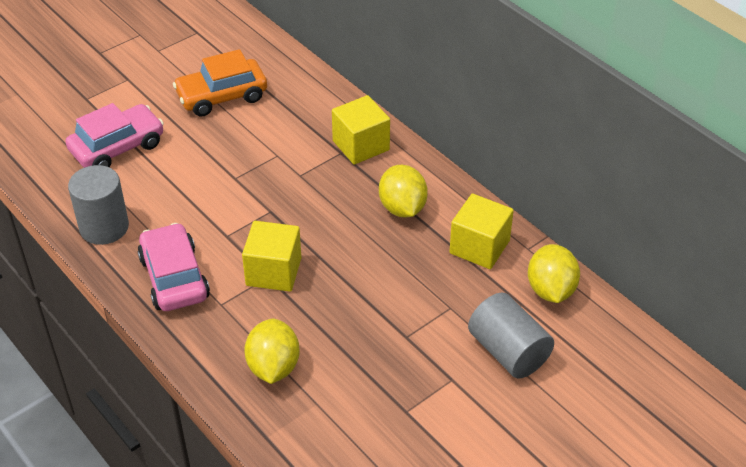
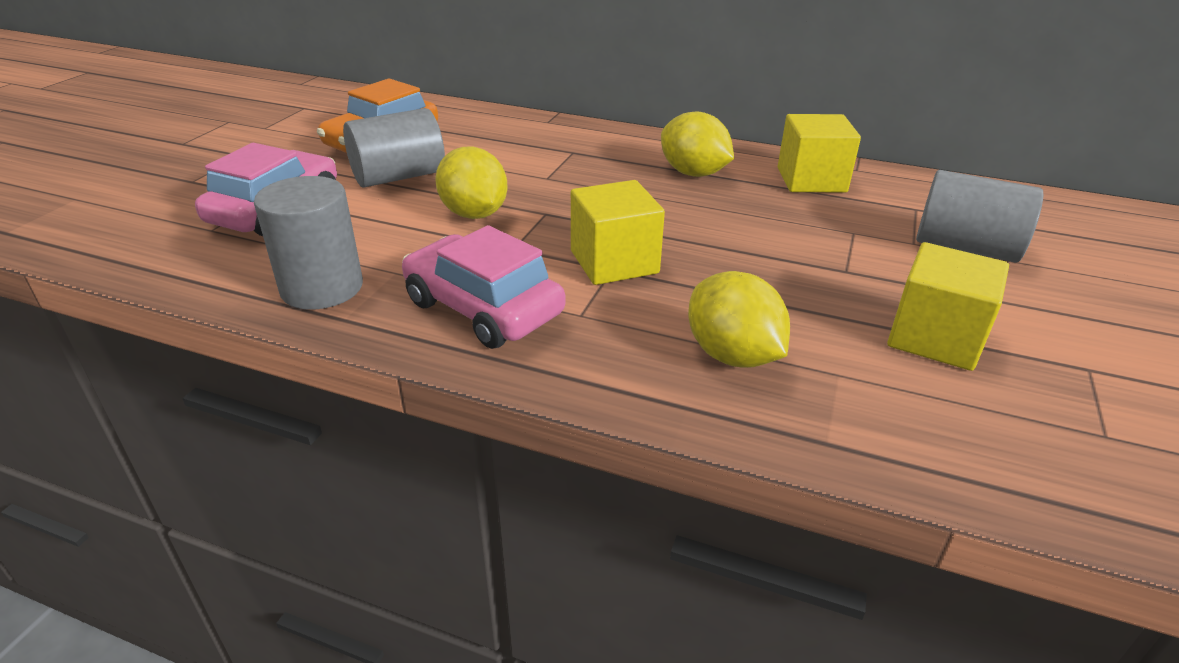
camera: 30 degrees left, 10 degrees down
(207, 139) = (398, 177): none -> grey cylinder
(361, 145) = (588, 142): yellow cube -> yellow cube (935, 338)
(550, 290) = (924, 191): yellow lemon -> yellow lemon (474, 214)

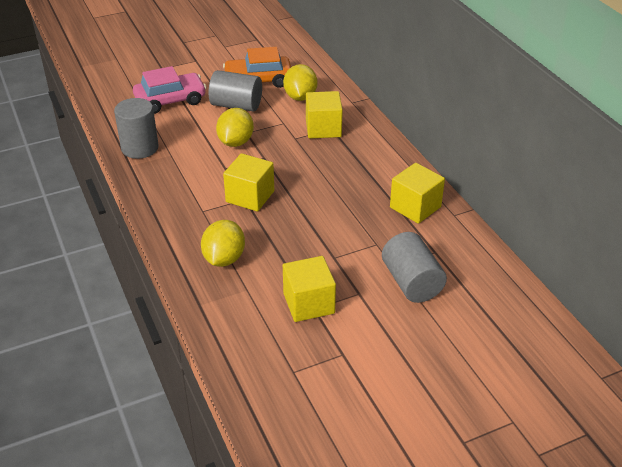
camera: 45 degrees right, 5 degrees up
(483, 308) = (175, 188): pink car -> none
(563, 155) = (323, 128): none -> yellow cube
(693, 173) = (364, 171): yellow lemon -> yellow lemon (300, 97)

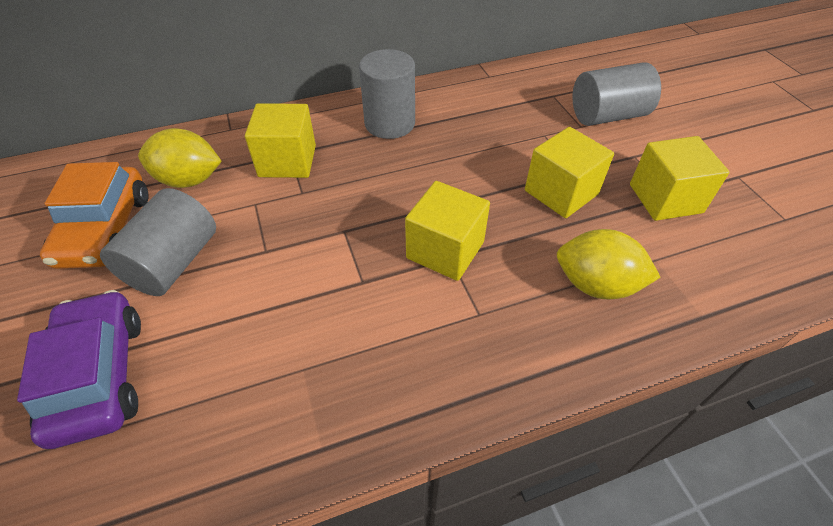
camera: 85 degrees left, 10 degrees up
(140, 148) = (262, 431): grey cylinder -> grey cylinder (389, 123)
(170, 100) = (99, 376): pink car -> purple car
(236, 142) = (291, 265): yellow lemon -> none
(415, 207) = (475, 100): yellow cube -> yellow cube (561, 192)

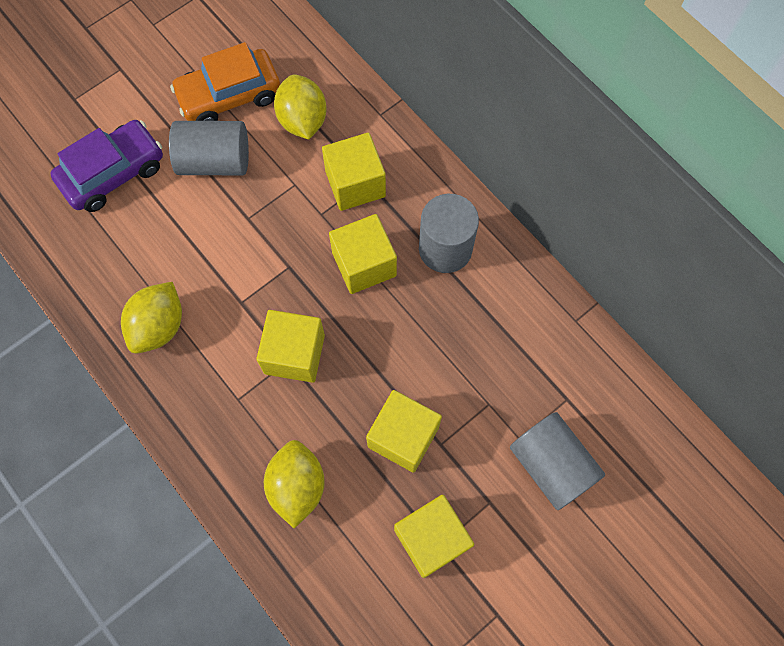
camera: 70 degrees right, 20 degrees up
(350, 374) = (159, 326): none -> yellow lemon
(374, 175) = (364, 264): none -> yellow cube

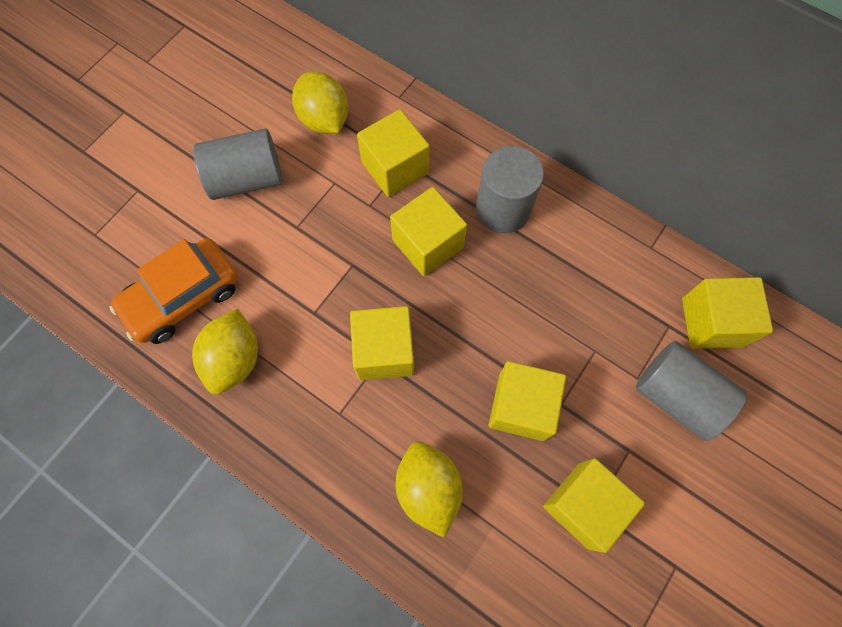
camera: 15 degrees left, 0 degrees up
(113, 173) = (144, 215): purple car -> none
(229, 96) = (243, 112): orange car -> orange car (183, 297)
(609, 406) = (712, 322): none -> yellow cube

